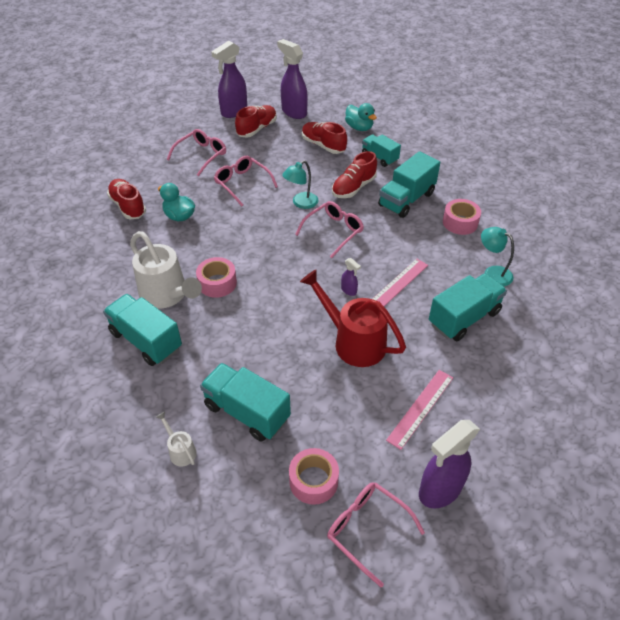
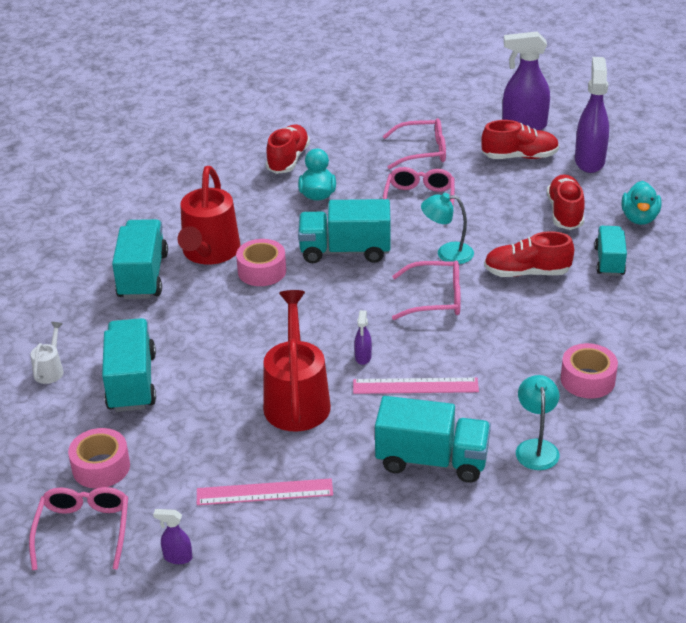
camera: 50 degrees right, 10 degrees down
(167, 295) = (209, 253): white watering can -> red watering can
(406, 199) = (566, 320): turquoise truck -> turquoise truck (345, 251)
(440, 490) = (177, 557): purple spray bottle -> purple spray bottle, size x0.45

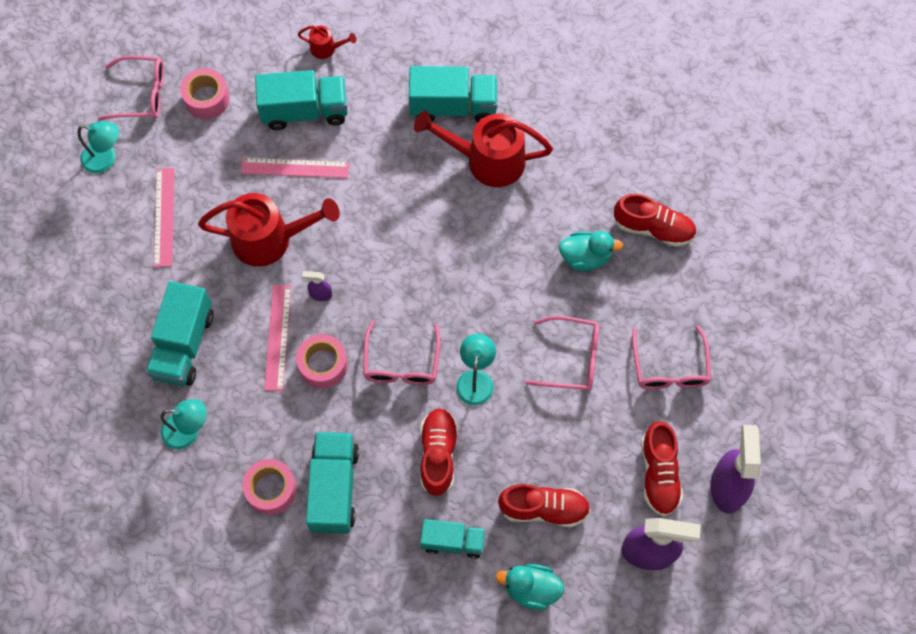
camera: 90 degrees right, 30 degrees up
(50, 370) = (327, 49): white watering can -> red watering can
(177, 557) = (106, 159): purple spray bottle -> turquoise lamp
(206, 385) = (295, 168): none -> pink ruler
(262, 271) = (455, 207): pink tape -> pink tape (323, 365)
(345, 251) = (484, 282): turquoise truck -> turquoise truck (334, 488)

